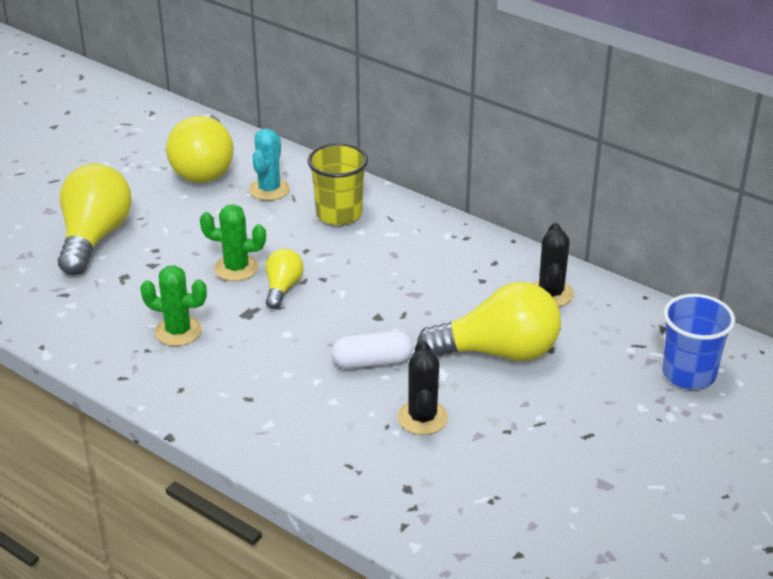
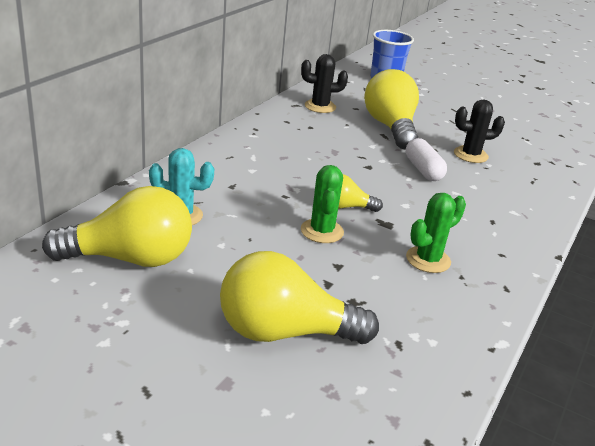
camera: 100 degrees left, 5 degrees down
(178, 331) = (428, 260): green cactus -> green cactus turned 45 degrees clockwise
(339, 214) = (225, 179): yellow cup -> none

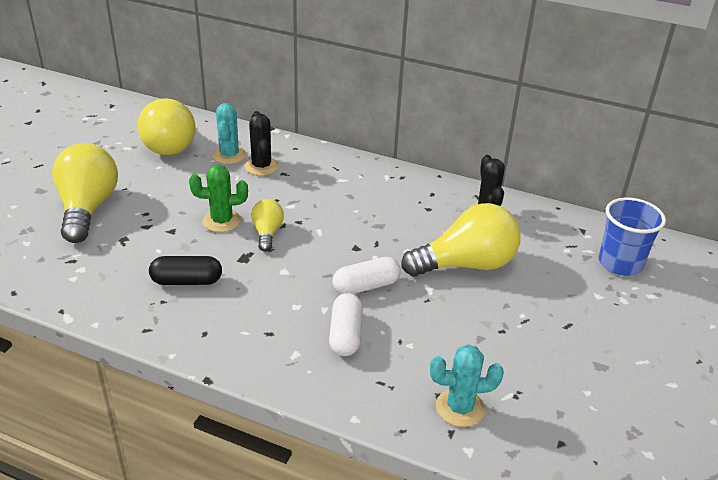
camera: 85 degrees right, 5 degrees up
(428, 260) = (187, 281): green cactus -> black capsule
(470, 155) = (427, 329): black cactus -> black cactus (261, 166)
(485, 187) = (345, 335): none -> white capsule
(546, 158) = (460, 408): none -> turquoise cactus

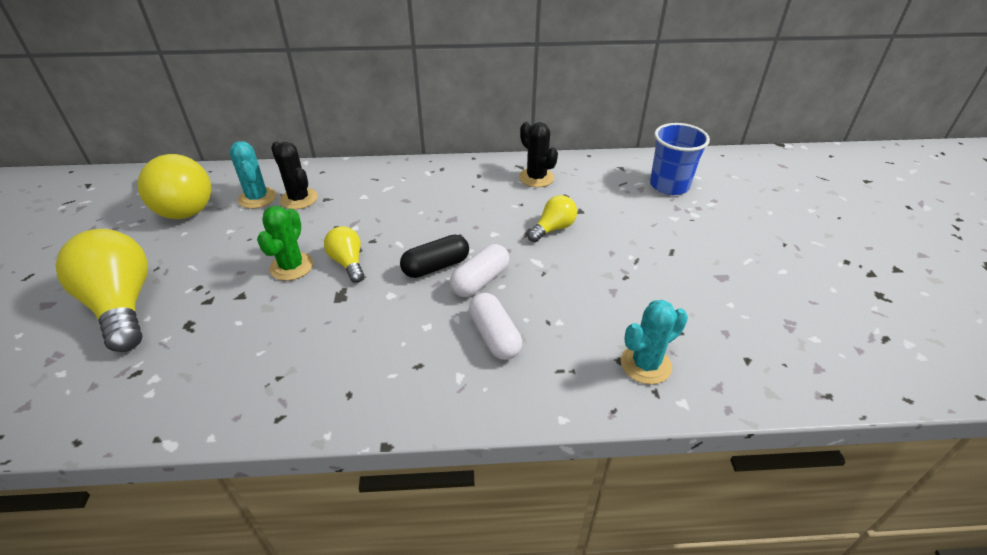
camera: 25 degrees left, 5 degrees up
(187, 281) = (292, 344): black capsule -> black capsule (436, 266)
(222, 221) = (291, 266): green cactus -> green cactus turned 45 degrees counterclockwise
(466, 265) = (553, 228): yellow light bulb -> yellow light bulb, size x0.51

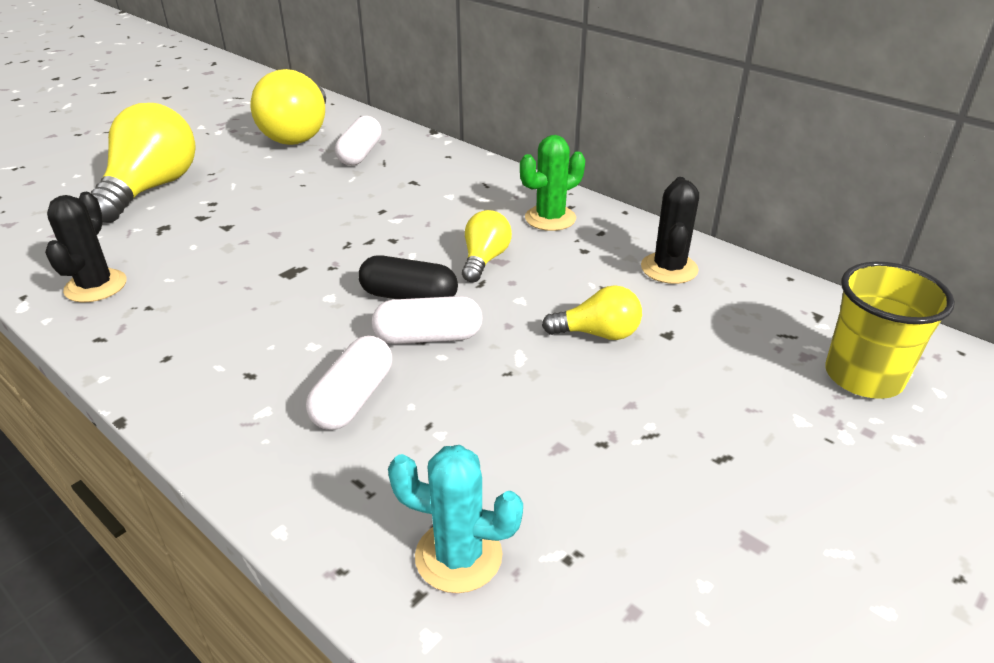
camera: 45 degrees right, 5 degrees down
(257, 198) = (360, 154): turquoise cactus -> white capsule
(291, 266) = (295, 224): green cactus -> green cactus (550, 218)
(299, 199) = (391, 171): black cactus -> black cactus (96, 286)
(348, 263) = (341, 247): yellow light bulb -> yellow light bulb (484, 260)
(669, 185) = (863, 376): blue cup -> yellow cup

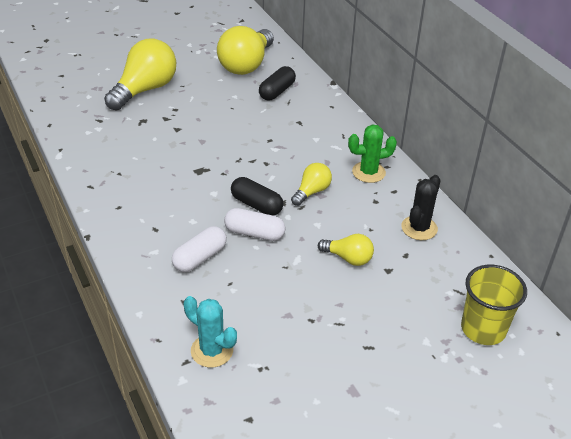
camera: 20 degrees right, 5 degrees up
(96, 286) = (97, 152): black cactus -> none
(360, 154) = (277, 91): white capsule -> black capsule

